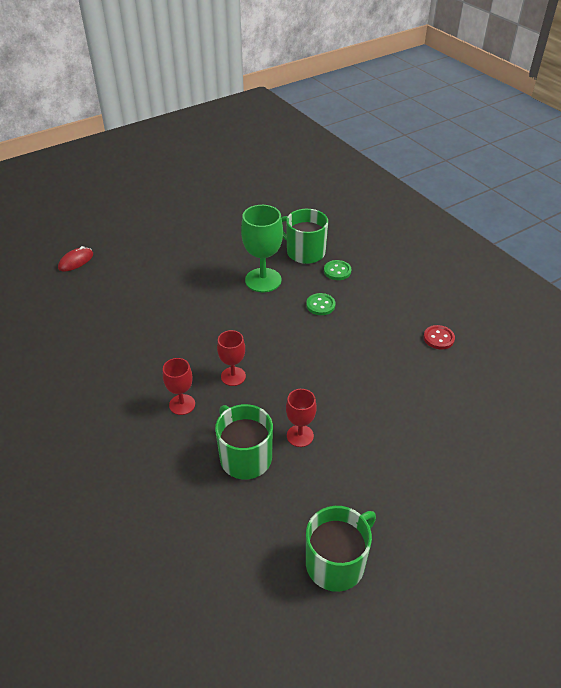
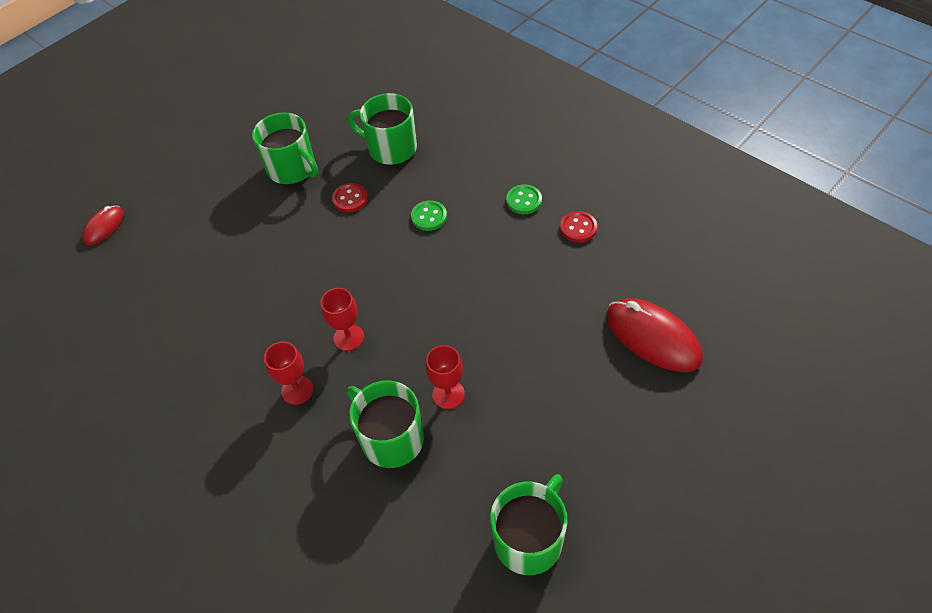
camera: 10 degrees left, 10 degrees up
(226, 251) = (292, 169): none -> green mug
(263, 280) = (350, 199): green goblet -> red button
(337, 271) = (437, 165): green button -> green button (524, 200)
(481, 433) = (652, 337): none -> red mouse

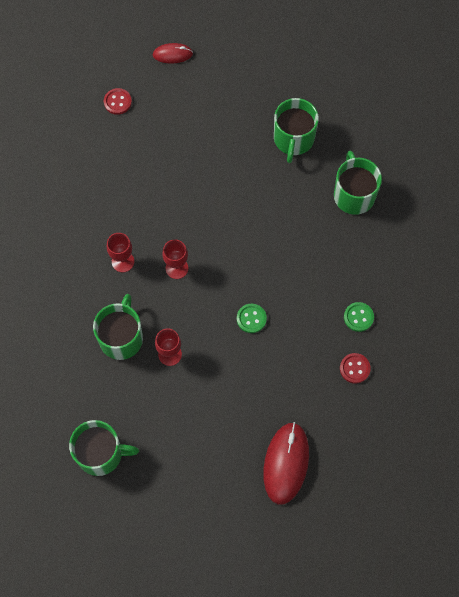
camera: 55 degrees right, 15 degrees up
(350, 199) = (289, 196): red button -> red button (117, 102)
(429, 217) = (304, 260): green button -> green button (251, 319)

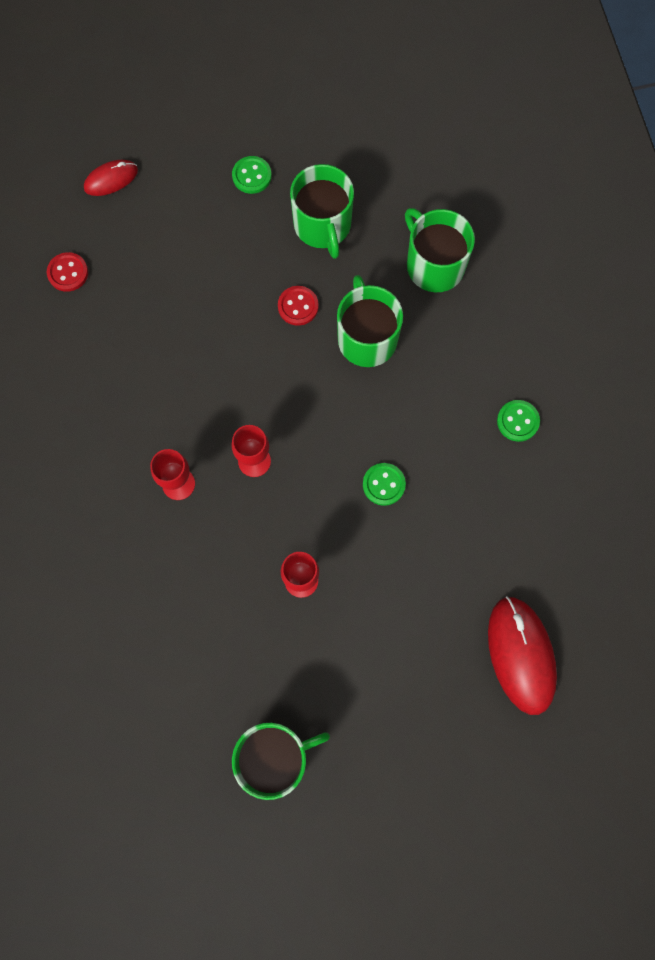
camera: 25 degrees left, 5 degrees up
(121, 337) = (226, 587): green mug -> green mug (367, 338)
(263, 89) = (252, 176): none -> green button
(354, 368) = (545, 490): red button -> red button (298, 306)

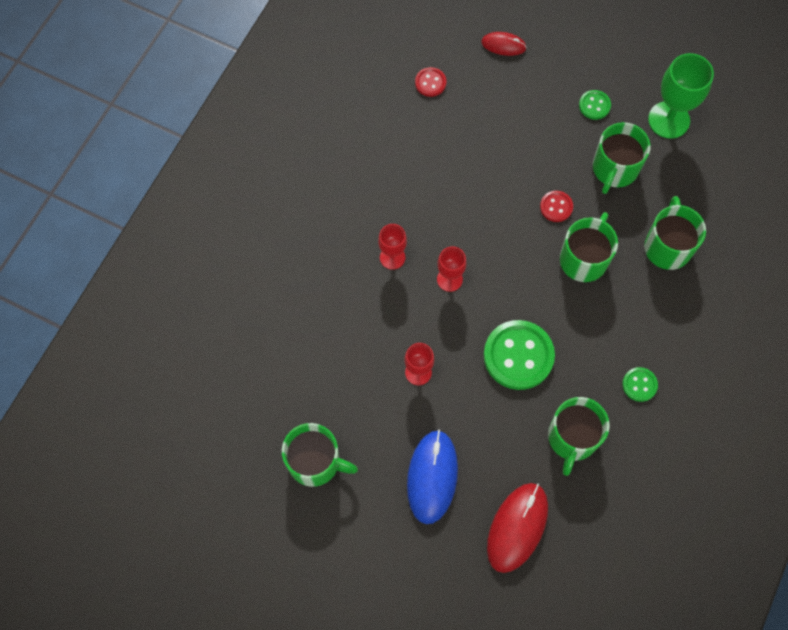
camera: 40 degrees right, 5 degrees down
(334, 138) = (668, 120): none -> green goblet
(383, 484) = (518, 356): green button -> green button, size x2.04
(401, 674) = (432, 477): none -> blue mouse
(499, 524) = (572, 438): none -> green mug

